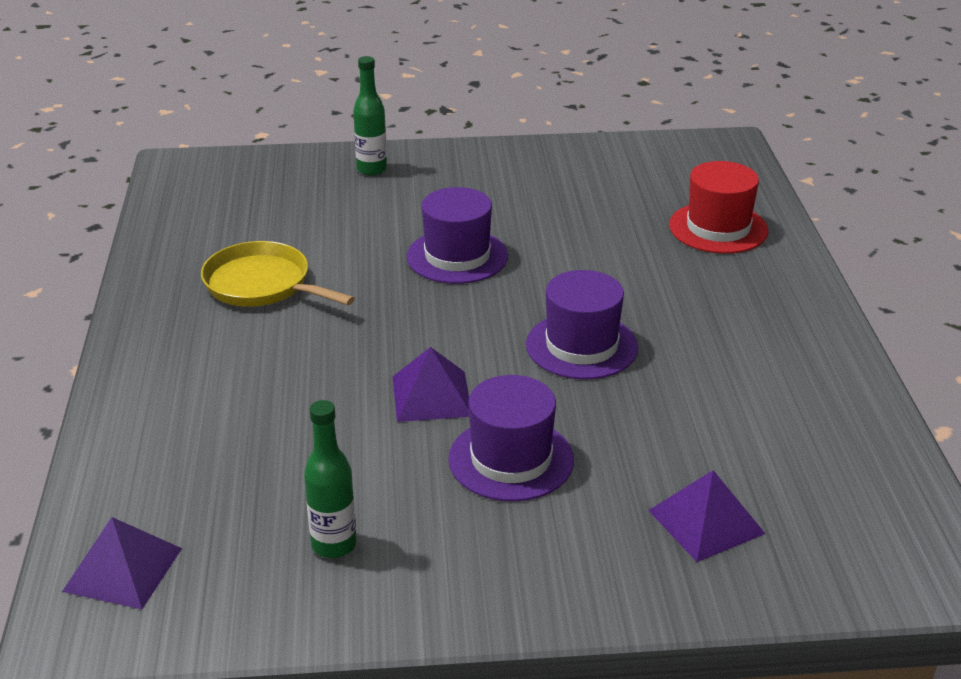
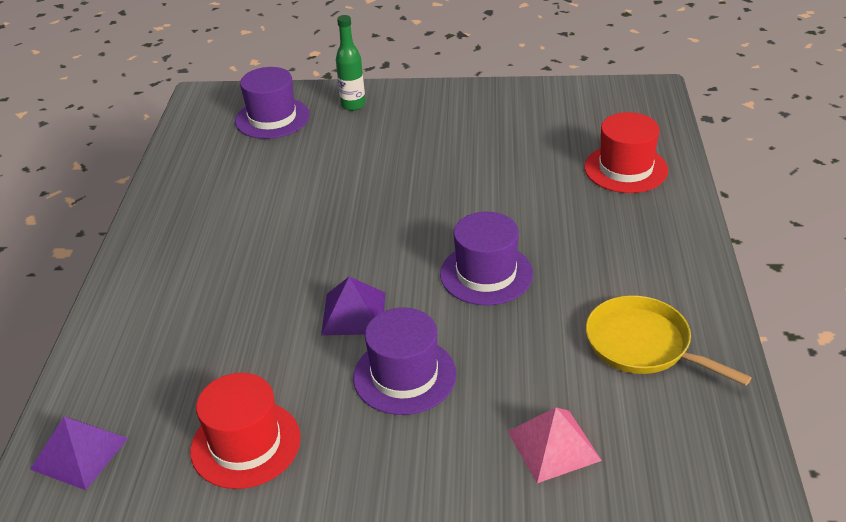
camera: 10 degrees right, 5 degrees up
(262, 285) = (243, 206): yellow pan -> yellow pan (643, 345)
(334, 545) = (245, 444): green bottle -> red hat
(457, 256) = (403, 186): purple hat -> purple hat (272, 118)
(706, 521) = (553, 445): purple pyramid -> pink pyramid

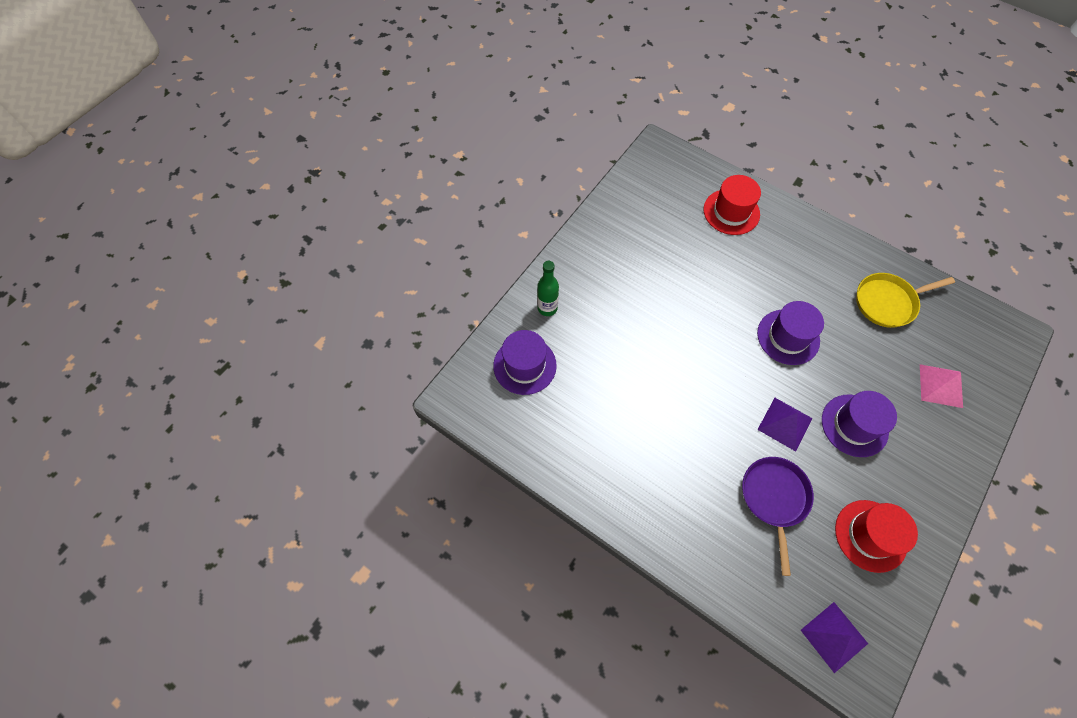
camera: 60 degrees left, 25 degrees up
(240, 339) = (774, 498): none -> purple pan

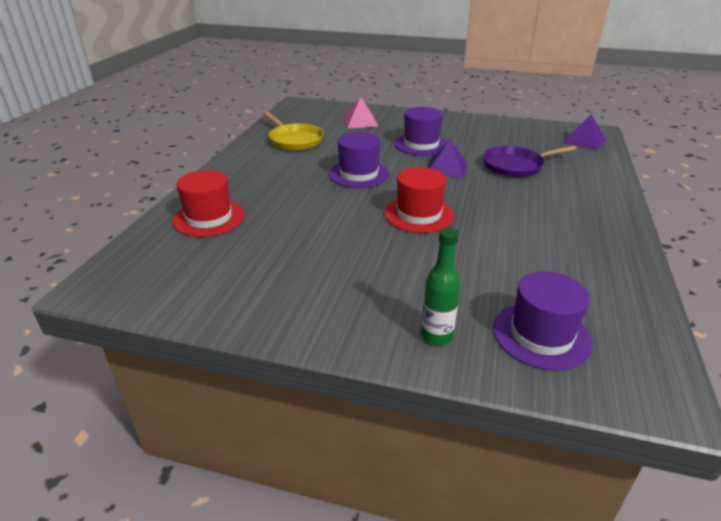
camera: 110 degrees left, 30 degrees down
(870, 535) = (501, 135): red hat -> red hat (419, 214)

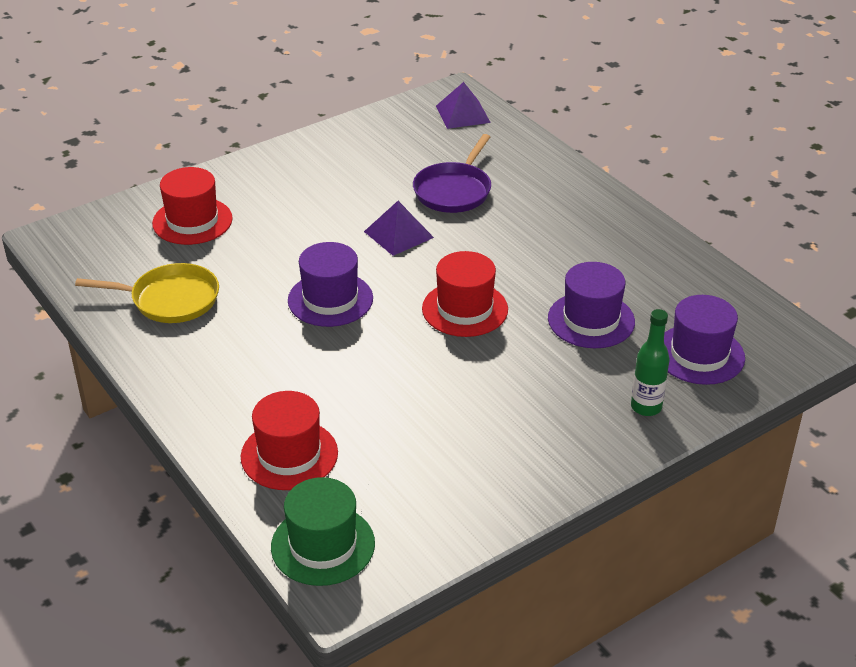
camera: 50 degrees left, 5 degrees up
(135, 263) = (323, 545): none -> green hat
(360, 121) = (192, 221): pink pyramid -> red hat
(421, 144) = (321, 216): purple hat -> purple hat (591, 320)

